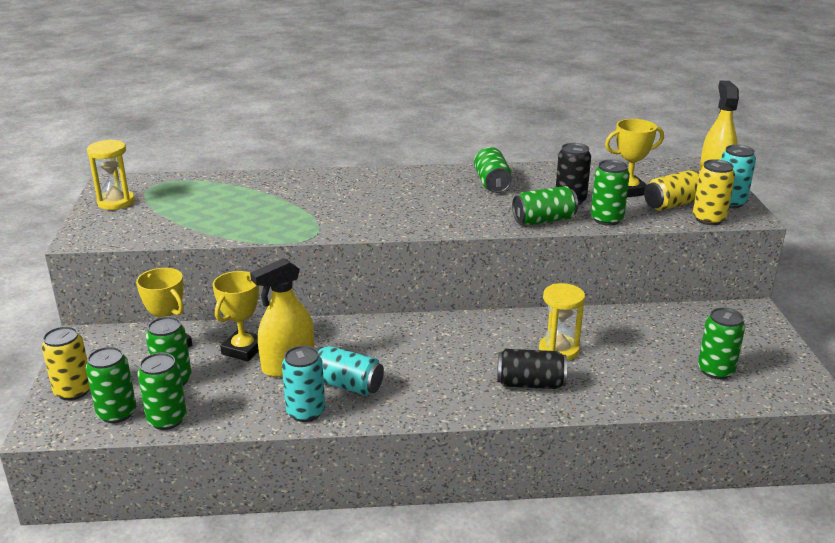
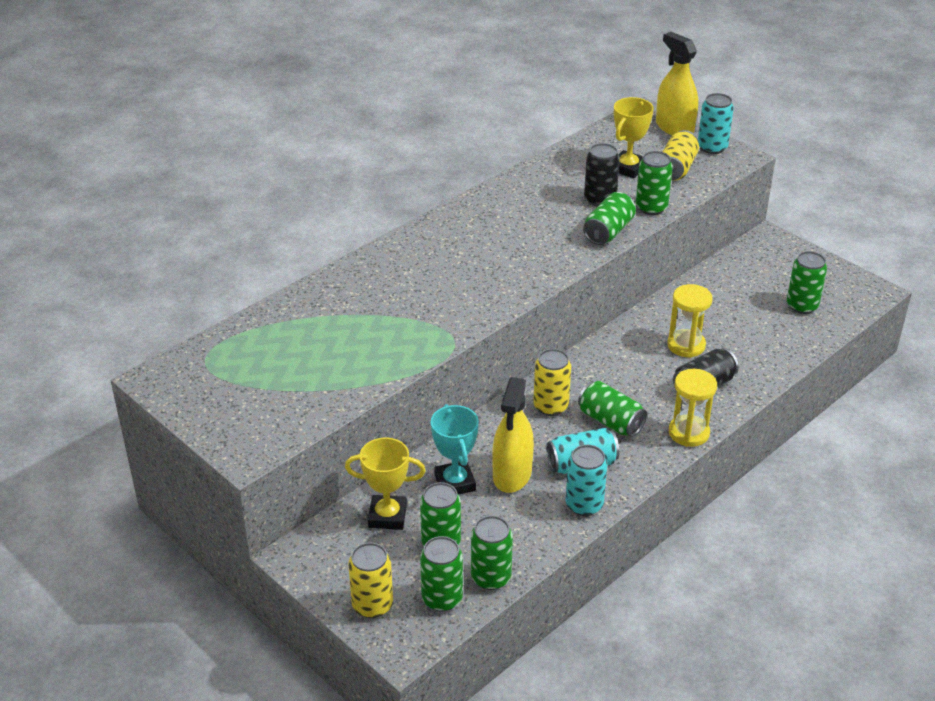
camera: 40 degrees left, 10 degrees up
(116, 202) = (205, 399): yellow hourglass -> yellow hourglass (688, 433)
(243, 350) = (455, 482): yellow trophy -> turquoise trophy
(492, 183) = (514, 209): green can -> green can (610, 421)
(708, 219) = (718, 173): yellow can -> yellow can (550, 406)

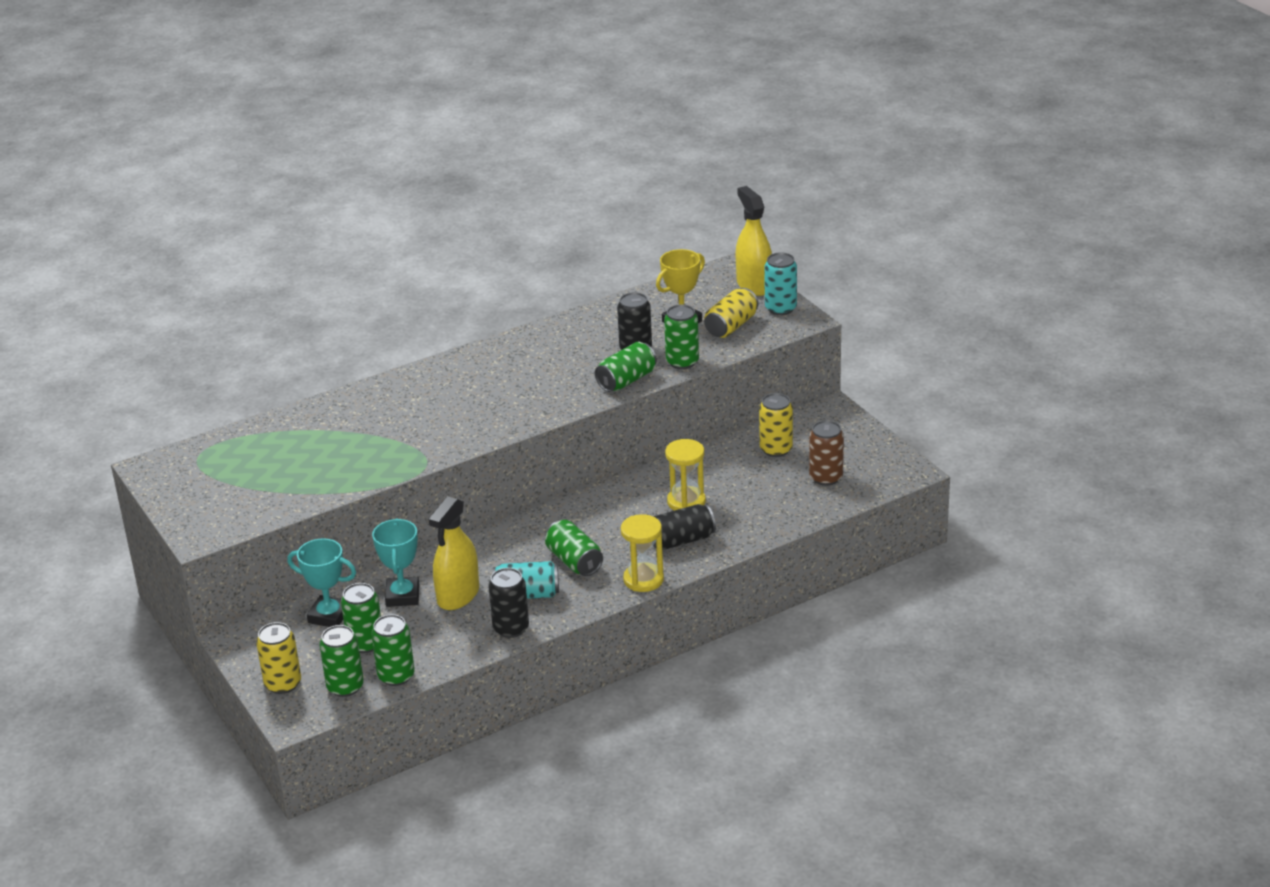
camera: 15 degrees right, 5 degrees down
(387, 516) = (329, 616): yellow trophy -> turquoise trophy
(550, 406) = (524, 541): yellow can -> yellow can (776, 449)
(584, 505) = (511, 628): turquoise can -> black can
(802, 306) = (826, 477): green can -> brown can

